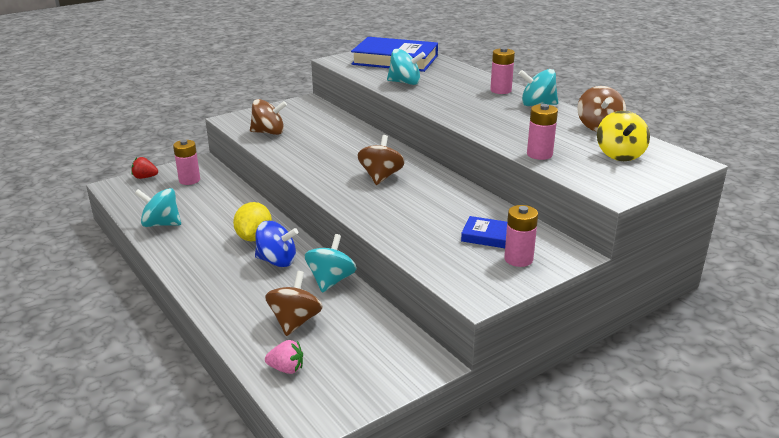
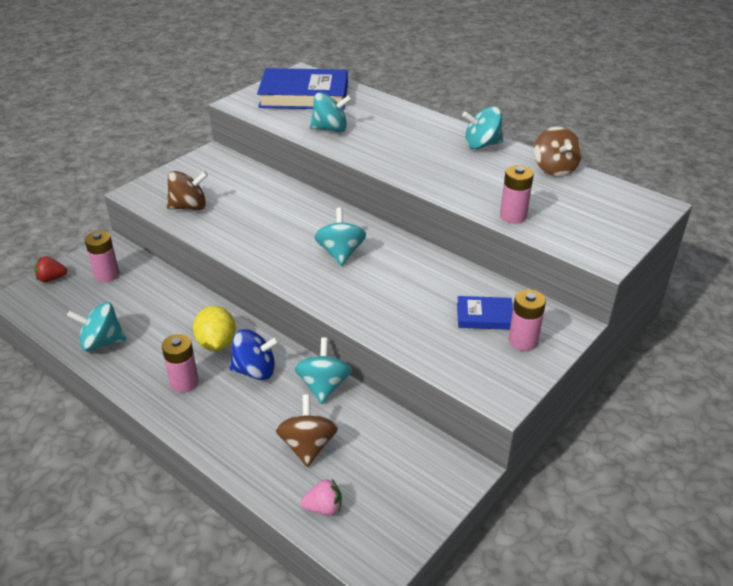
camera: 15 degrees left, 10 degrees up
(381, 177) = (340, 253): brown spinning top -> turquoise spinning top
(500, 90) = (436, 128): pink battery -> pink battery (184, 382)
(619, 155) = (589, 205): yellow spinning top -> none

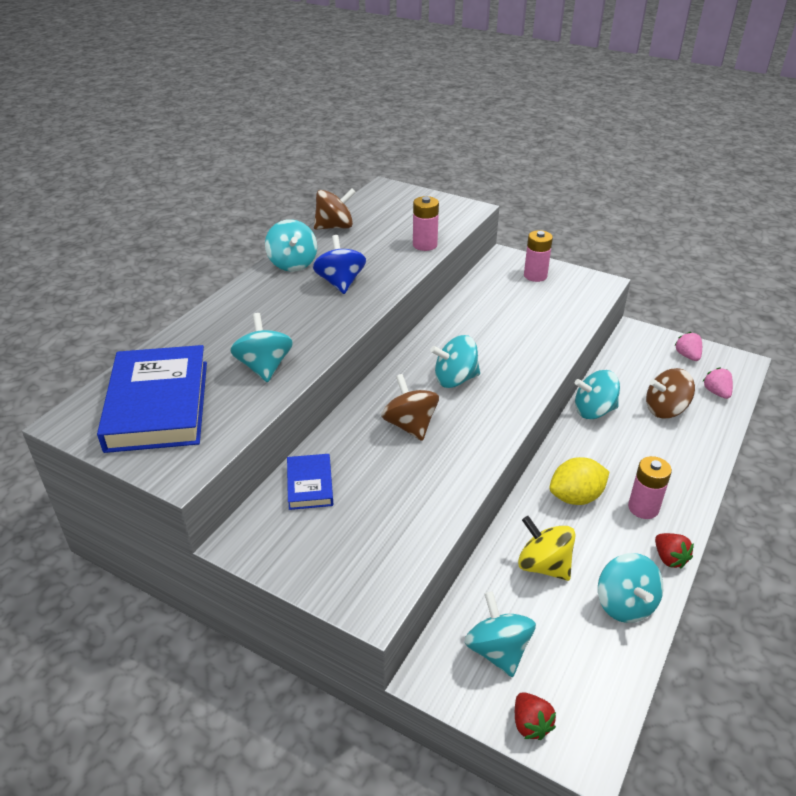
camera: 100 degrees left, 0 degrees up
(107, 275) = (497, 650): pink battery -> turquoise spinning top
(125, 381) = (669, 558): none -> red strawberry
(159, 309) = (543, 565): none -> yellow spinning top
(189, 207) = (397, 528): brown spinning top -> brown spinning top (410, 425)
(255, 370) = (599, 459): blue spinning top -> blue spinning top (340, 283)
(403, 507) = (687, 356): none -> pink strawberry
(484, 316) = (514, 293): blue book -> blue book (310, 485)

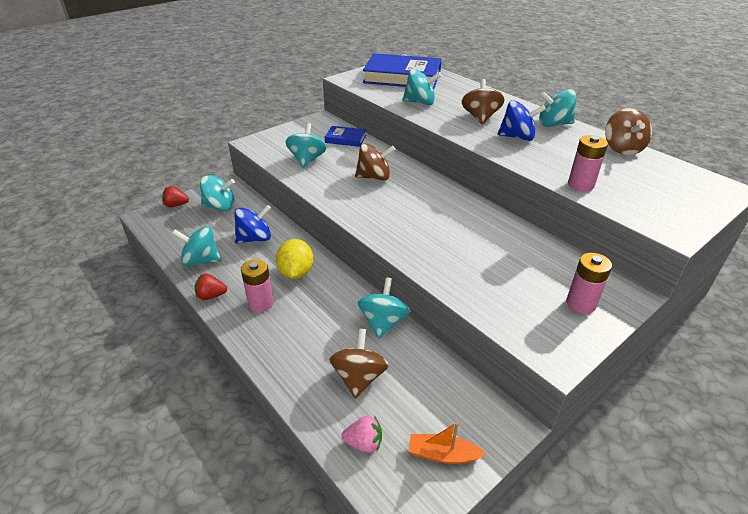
camera: 110 degrees right, 0 degrees up
(296, 312) = (480, 117): none -> brown spinning top
(455, 379) = (415, 205): turquoise spinning top -> turquoise spinning top (307, 160)
(543, 565) = (255, 238): yellow spinning top -> blue spinning top
(687, 356) = (443, 454): pink strawberry -> orange boat

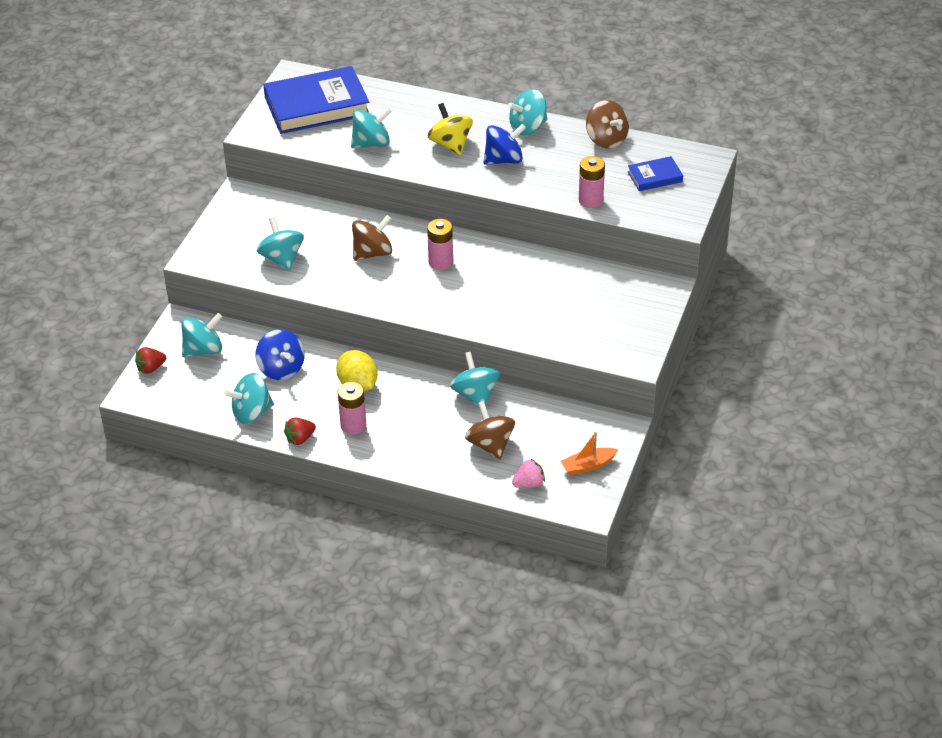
camera: 30 degrees left, 5 degrees up
(255, 238) = (281, 369): blue spinning top -> blue spinning top turned 120 degrees clockwise
(345, 139) = (296, 213): blue book -> blue book (655, 177)
(480, 117) = (450, 144): brown spinning top -> yellow spinning top
(581, 303) = (634, 311): pink battery -> pink battery (440, 262)

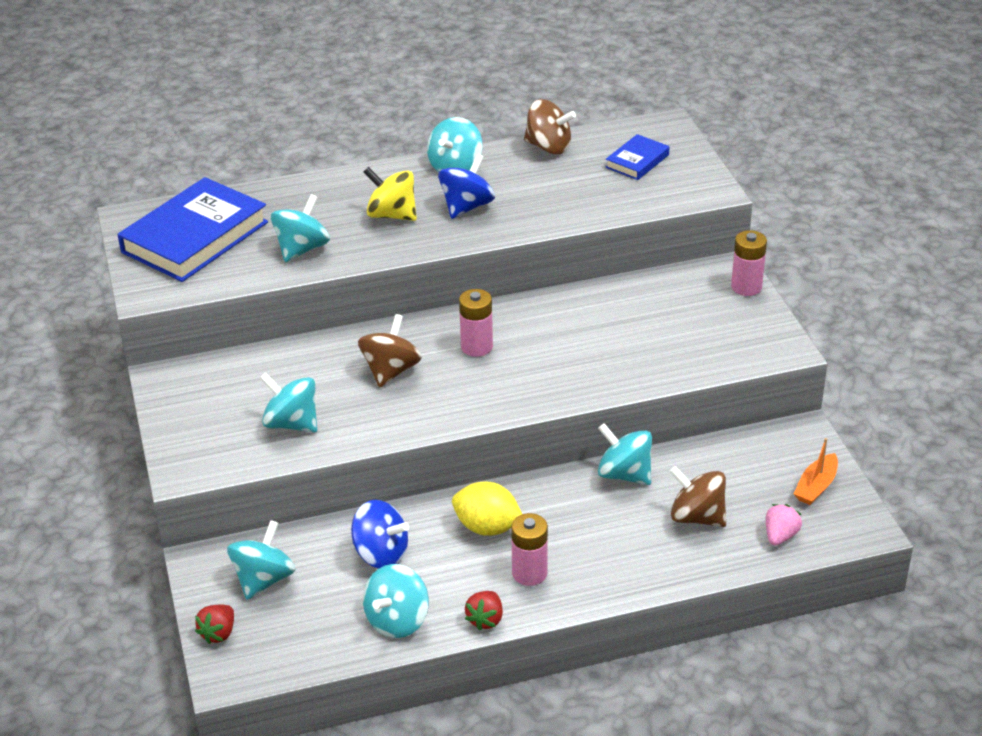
camera: 35 degrees left, 5 degrees down
(590, 200) = (601, 208): pink battery -> pink battery (746, 287)

